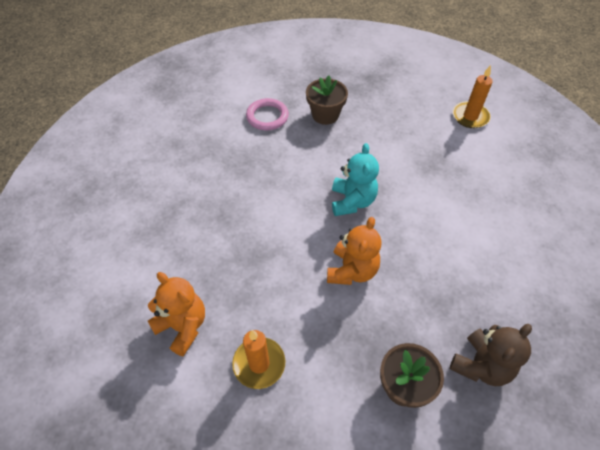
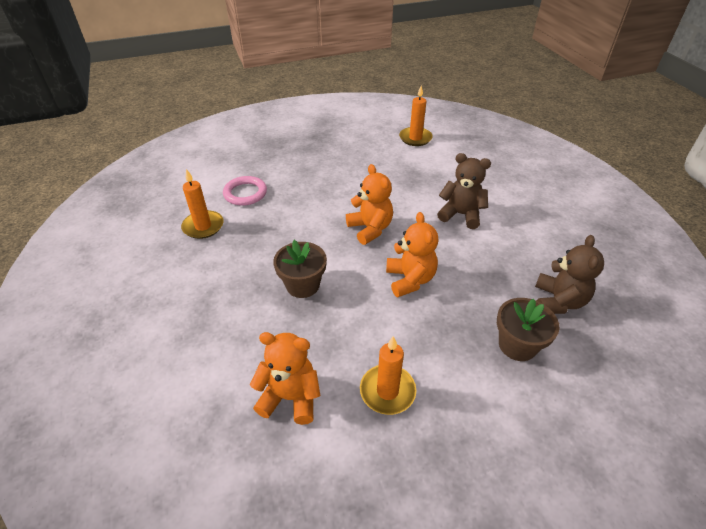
camera: 30 degrees left, 10 degrees down
(213, 136) = (203, 226): none -> orange candle
(325, 115) = (298, 174): brown flower pot -> brown flower pot (302, 285)
(352, 201) = (370, 229): turquoise teddy bear -> orange teddy bear
(452, 225) = (461, 214): none -> brown teddy bear

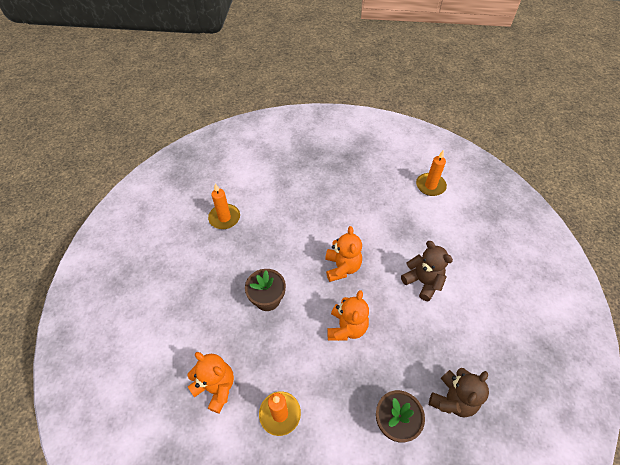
camera: 25 degrees right, 10 degrees up
(245, 193) = (267, 197): pink ring -> none

